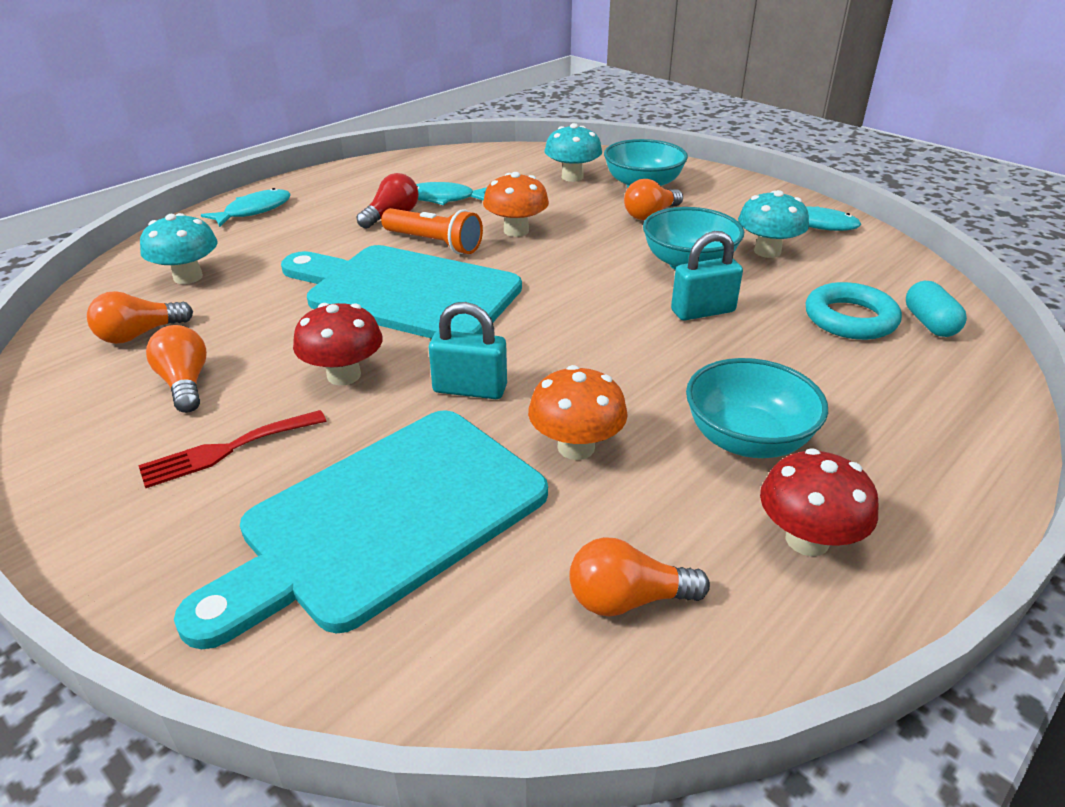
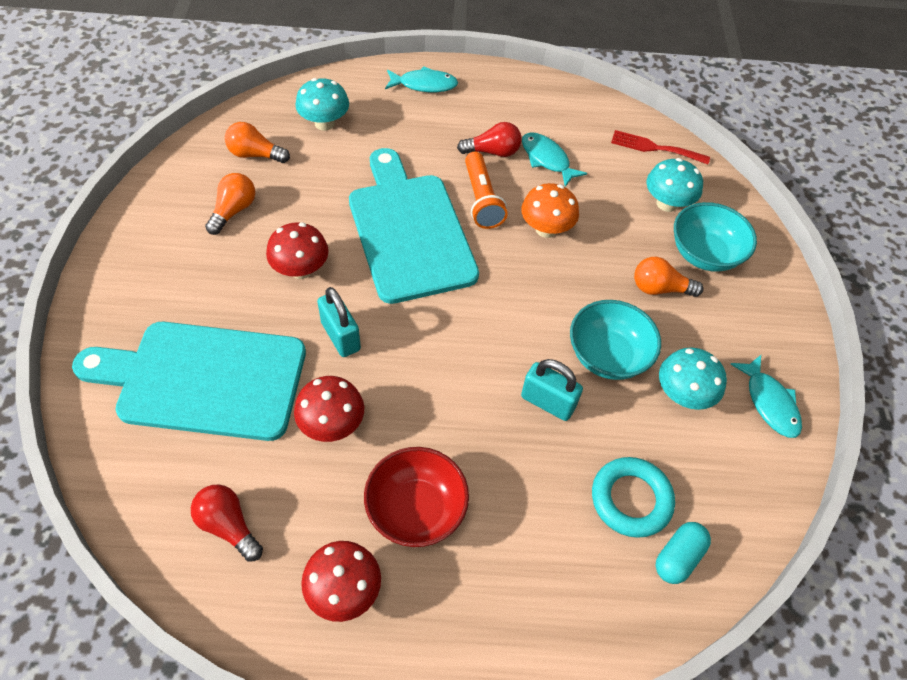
camera: 45 degrees right, 20 degrees up
(226, 450) = (199, 273): red fork -> red fork (654, 148)
(576, 447) = (332, 424): orange mushroom -> red mushroom
(627, 599) = (228, 526): orange light bulb -> red light bulb
(747, 439) = (416, 509): turquoise bowl -> red bowl

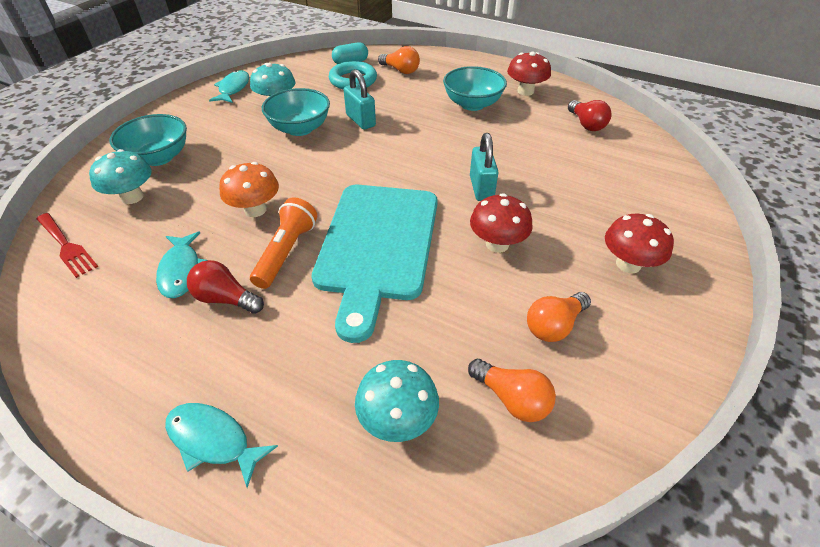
camera: 150 degrees left, 10 degrees down
(204, 380) = (598, 192): turquoise cutting board -> none
(332, 424) = (508, 146): red mushroom -> red mushroom (628, 264)
(416, 509) = (472, 104): red bowl -> turquoise bowl
(659, 288) = (220, 149): orange light bulb -> orange light bulb (400, 70)

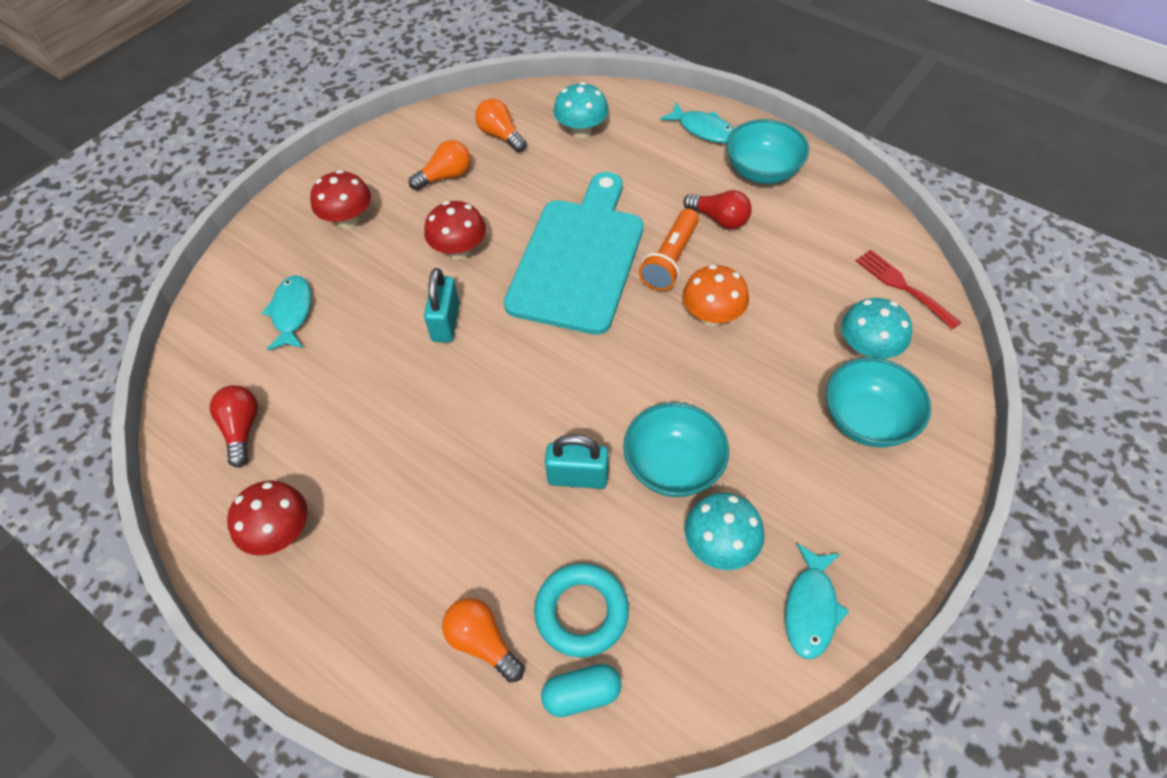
camera: 170 degrees left, 10 degrees up
(181, 271) = (770, 249): turquoise fish -> turquoise fish (292, 312)
(360, 120) = (578, 477): turquoise padlock -> turquoise padlock turned 60 degrees counterclockwise
(472, 104) = (387, 502): turquoise bowl -> turquoise bowl (762, 171)

